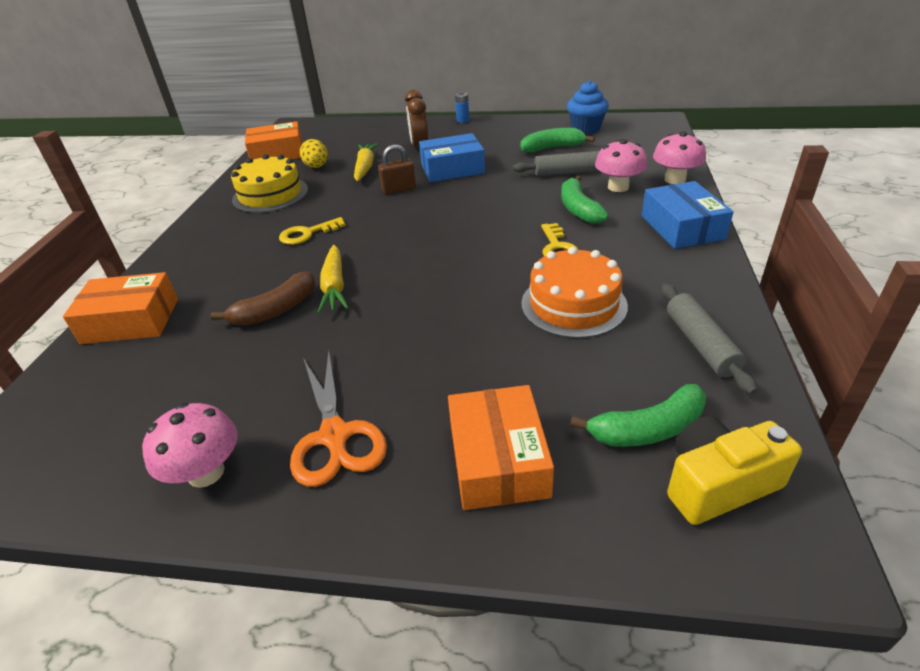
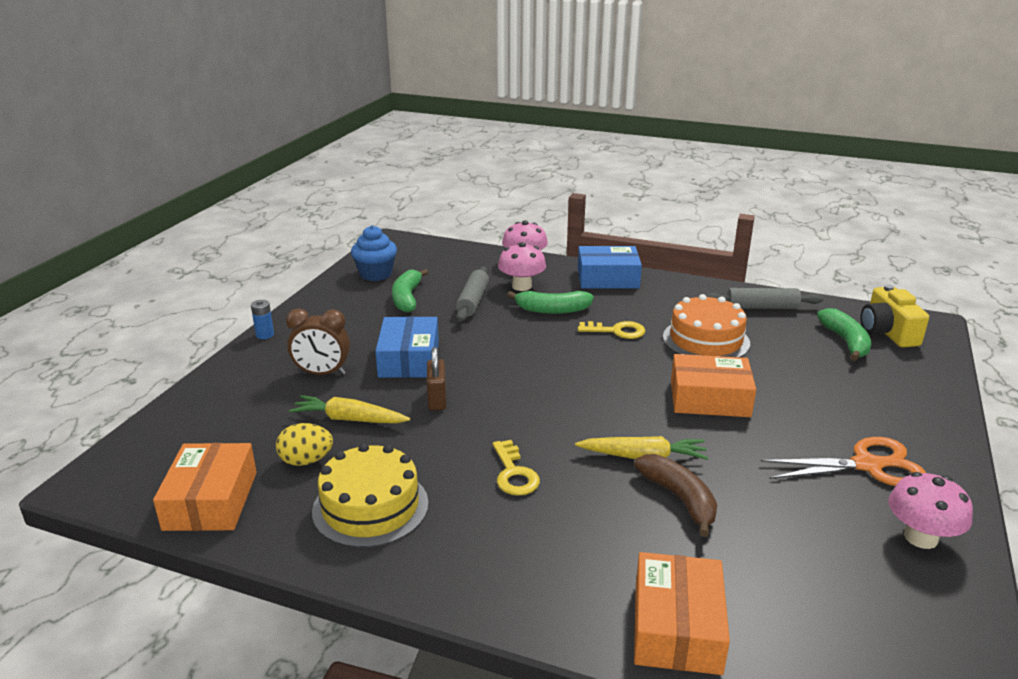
camera: 80 degrees left, 10 degrees down
(498, 459) = (881, 397): orange box -> orange box (709, 398)

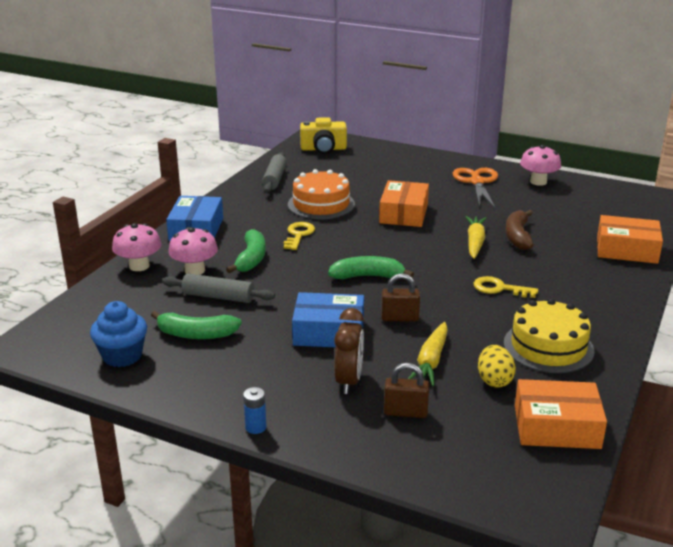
camera: 85 degrees left, 0 degrees up
(264, 405) = (405, 412): none -> brown padlock
(514, 474) = (499, 288): yellow key -> yellow key turned 150 degrees counterclockwise
(679, 499) = (518, 236): brown banana -> brown banana turned 60 degrees counterclockwise
(845, 342) = (334, 162): green banana -> green banana (368, 276)

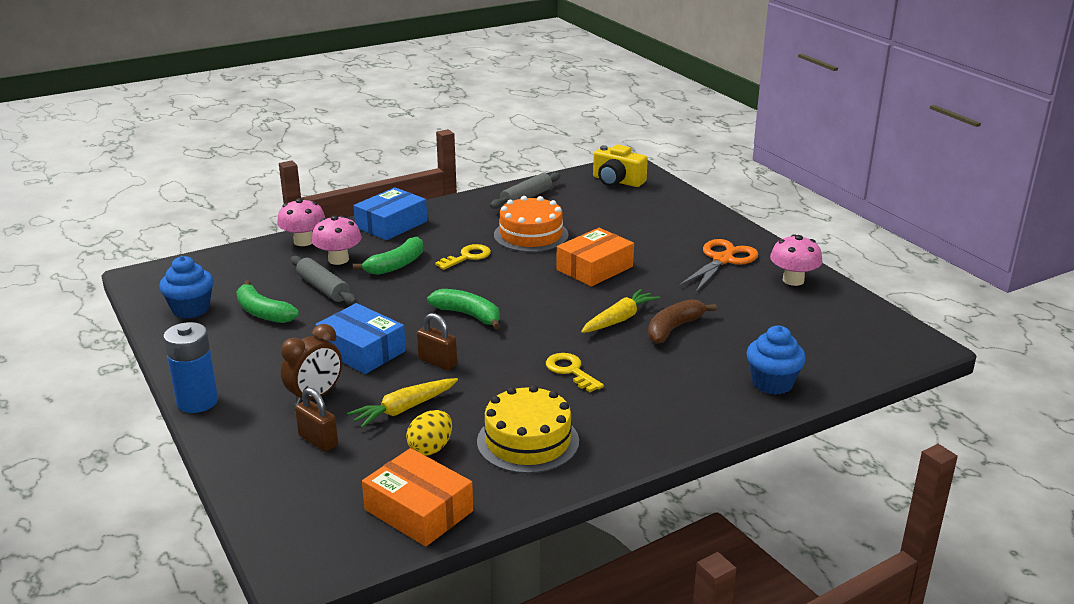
camera: 35 degrees right, 0 degrees up
(255, 427) = (197, 401): blue battery -> blue battery, size x1.99
(626, 250) = (772, 383): orange box -> blue cupcake

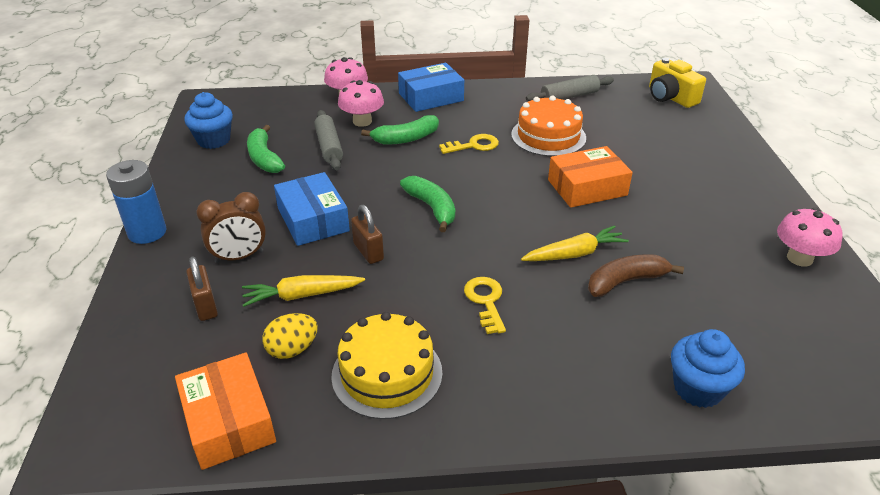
camera: 25 degrees right, 10 degrees up
(723, 260) = (731, 212): orange scissors -> none

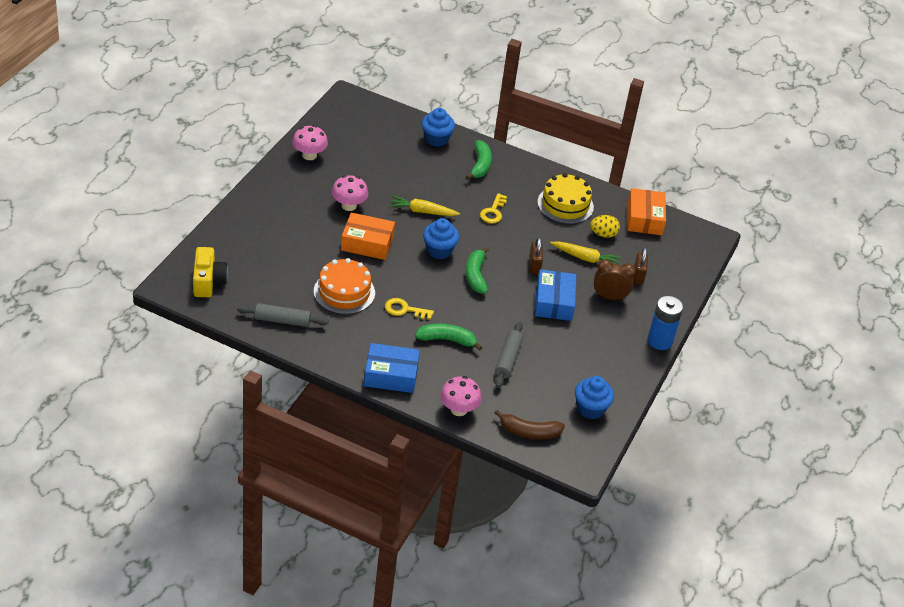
camera: 155 degrees left, 5 degrees up
(264, 158) = (560, 370): green banana -> green banana (480, 165)
(362, 121) = (466, 374): pink mushroom -> pink mushroom (349, 206)
(501, 216) = (439, 251): none -> blue cupcake
(626, 281) = (413, 187): brown banana -> brown banana (529, 432)

